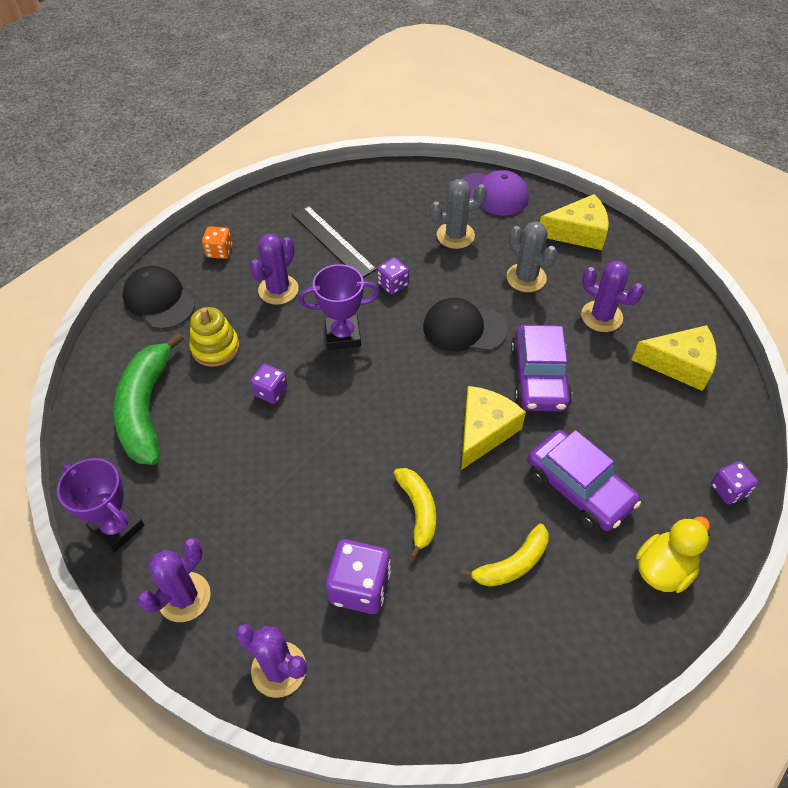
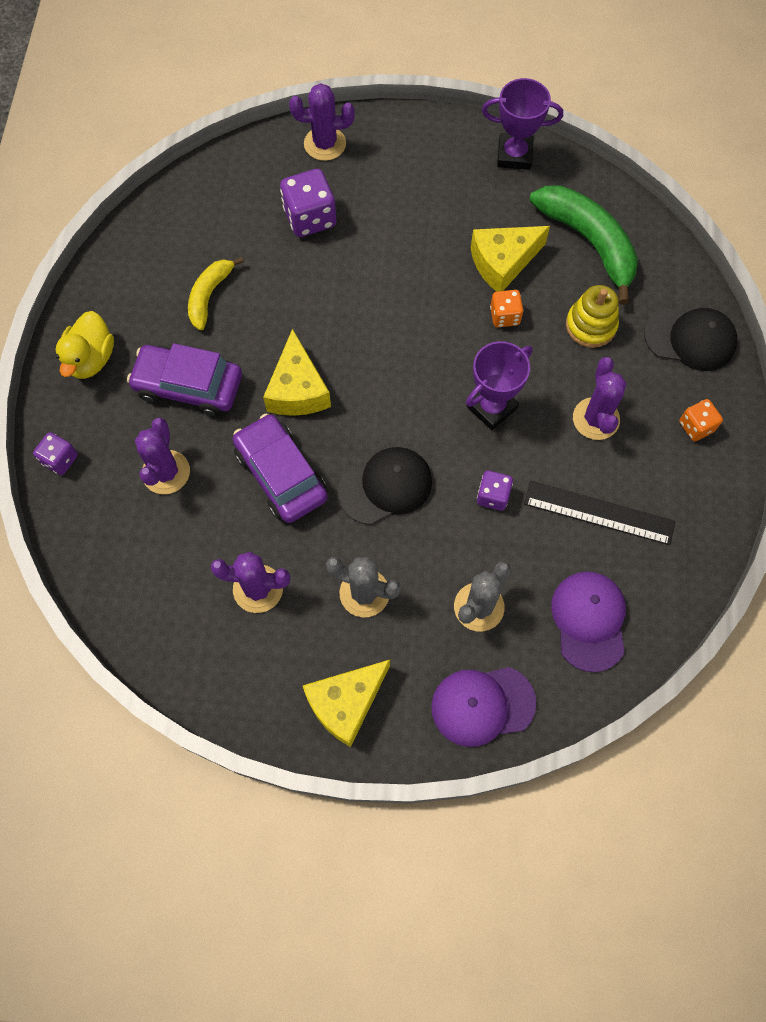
camera: 145 degrees right, 15 degrees up
(184, 597) = (424, 145): purple cactus -> purple cactus (166, 472)
(271, 391) = (504, 316): purple dice -> orange dice
(393, 198) = (589, 620): none -> purple cap
(418, 511) = (306, 292): yellow banana -> none
(679, 364) = (152, 574): yellow cheese -> yellow cheese (503, 263)

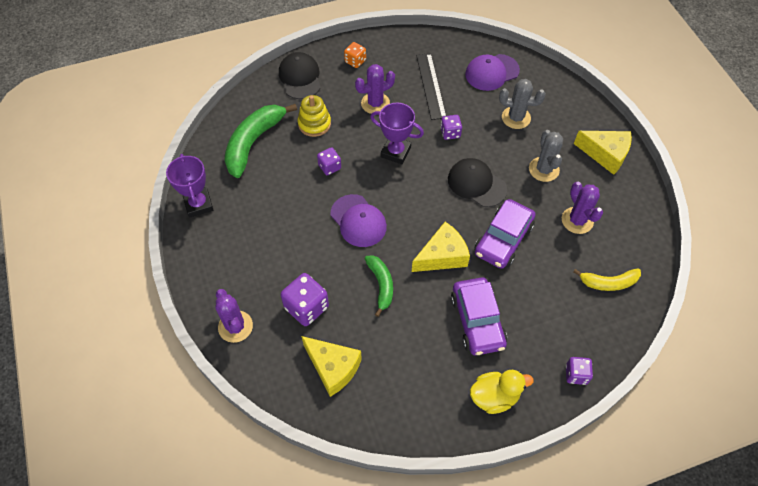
camera: 115 degrees left, 10 degrees down
(166, 472) = (542, 304): purple cactus -> none
(209, 296) = (403, 342): yellow banana -> yellow banana (608, 282)
(295, 304) = (381, 285): none -> green banana
(482, 705) = (564, 99): purple cap -> purple cap (358, 221)
(503, 263) = (290, 181): yellow cheese -> yellow cheese (333, 368)
(504, 316) = (329, 167): orange dice -> purple dice

